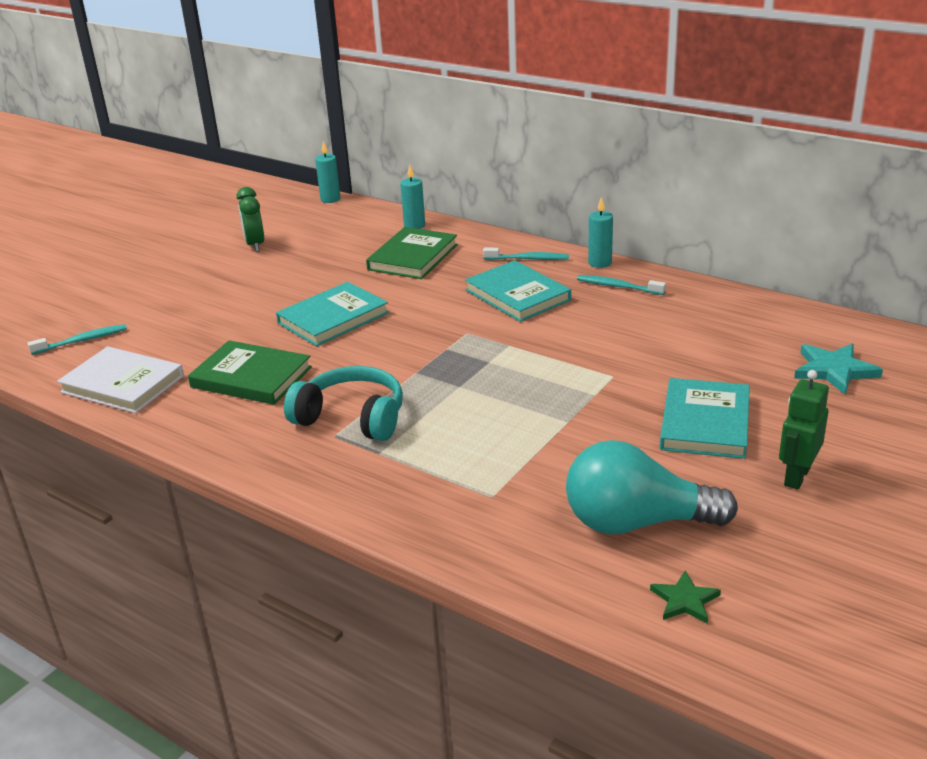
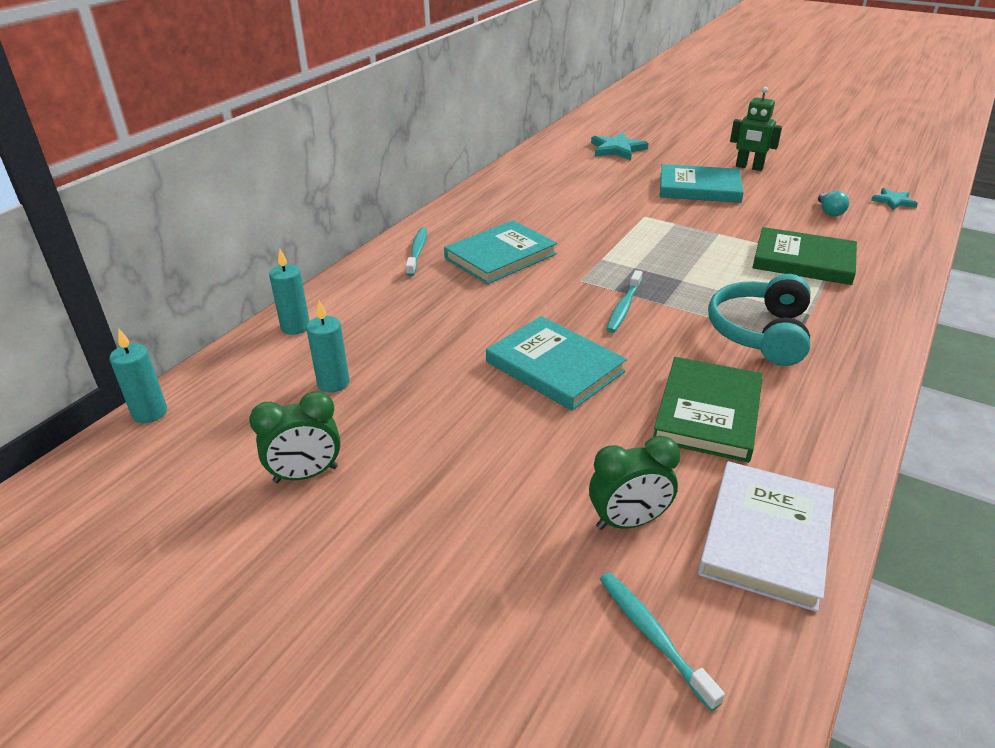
camera: 95 degrees left, 5 degrees up
(163, 338) = (628, 521): none -> green clock
(413, 257) = (394, 322): green book -> green book (803, 260)
(600, 263) = (435, 218): turquoise candle -> turquoise candle (333, 383)
(618, 286) = (486, 211): turquoise toothbrush -> turquoise toothbrush (623, 307)
(637, 522) = (829, 212): turquoise light bulb -> turquoise light bulb, size x0.40
(685, 600) = (893, 201): green star -> turquoise star

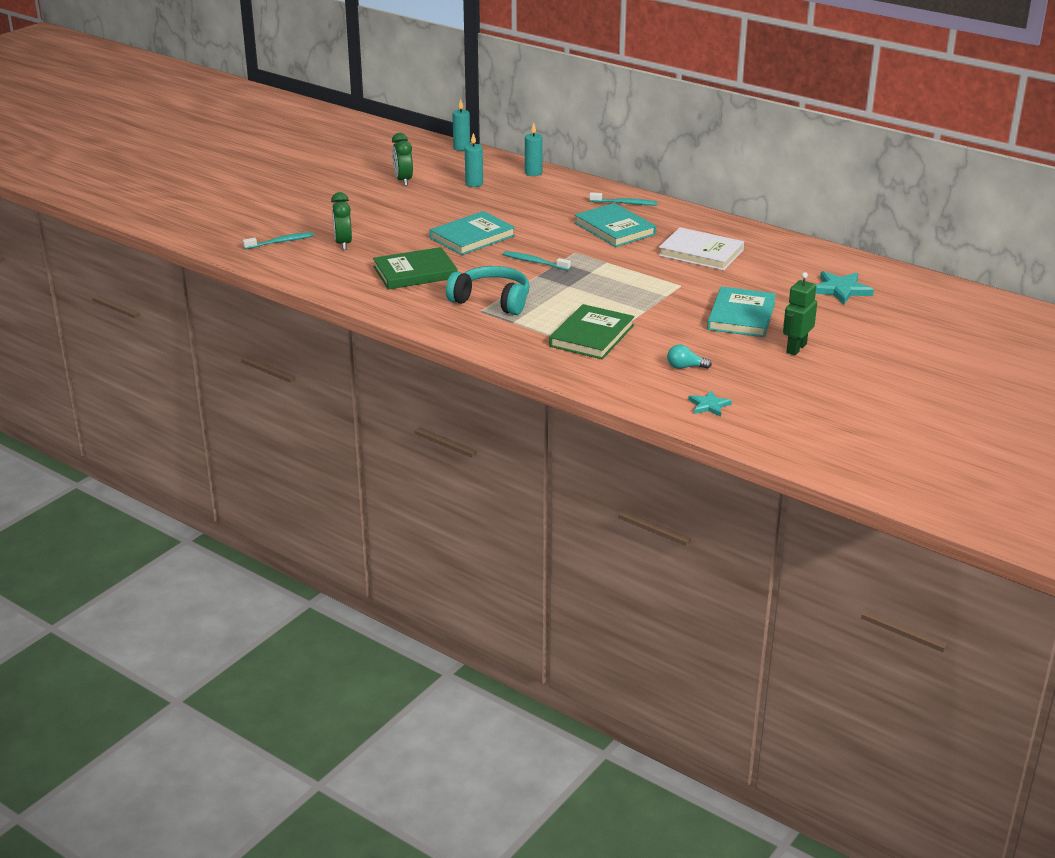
camera: 95 degrees right, 5 degrees down
(708, 413) = (415, 272): green book -> green book turned 45 degrees counterclockwise
(766, 537) = (320, 272): white book -> white book (701, 253)

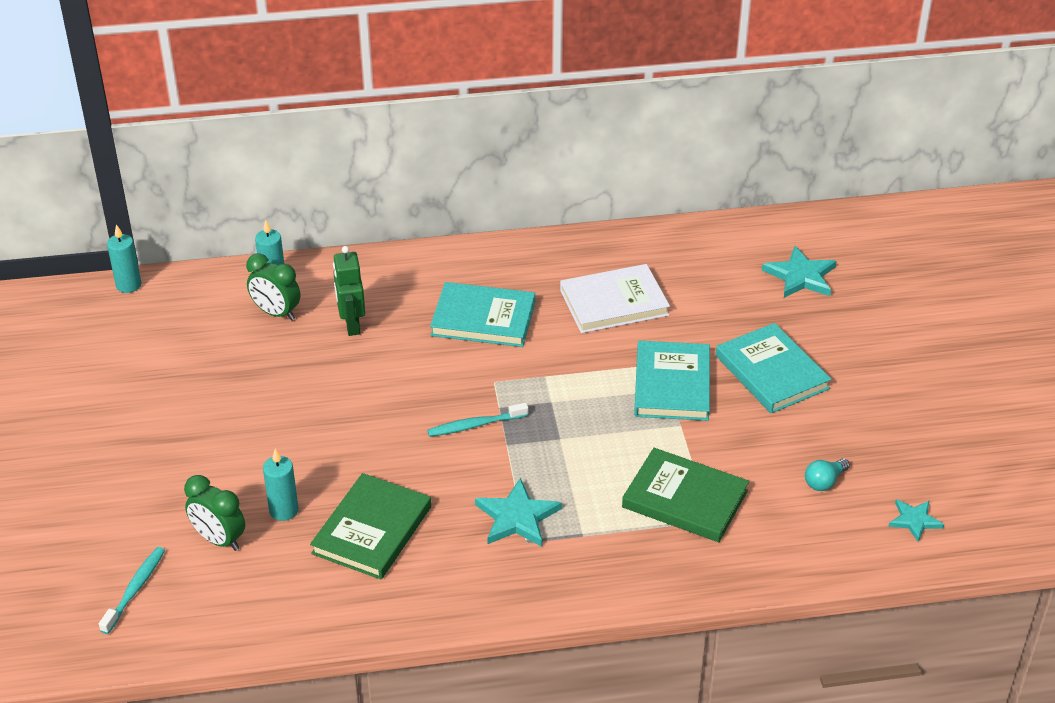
camera: 45 degrees left, 10 degrees up
(403, 181) = (137, 384): green clock -> green clock (276, 313)
(472, 237) = (353, 428): turquoise book -> turquoise book (672, 385)
(474, 184) = (230, 338): turquoise candle -> turquoise candle (284, 510)
(492, 301) = (517, 517): turquoise headphones -> turquoise star
(592, 336) = (685, 499): green book -> green book turned 45 degrees counterclockwise
(625, 203) = (439, 272): turquoise toothbrush -> none
(796, 348) = (874, 385): green robot -> green robot (351, 325)

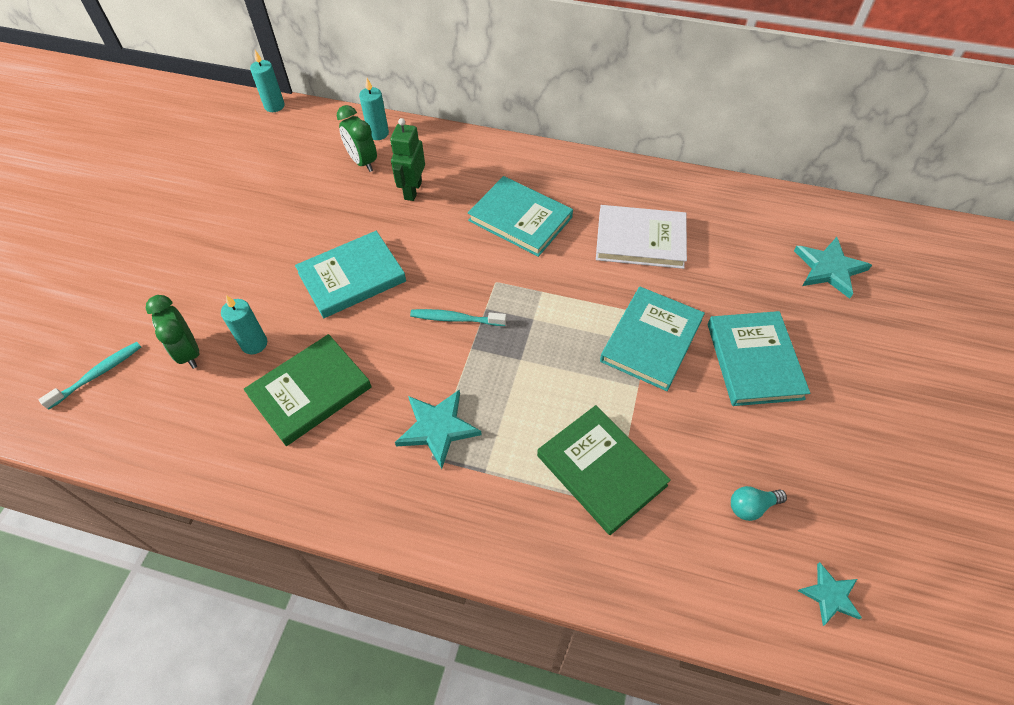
camera: 25 degrees right, 15 degrees up
(343, 422) = (352, 277): none -> turquoise book

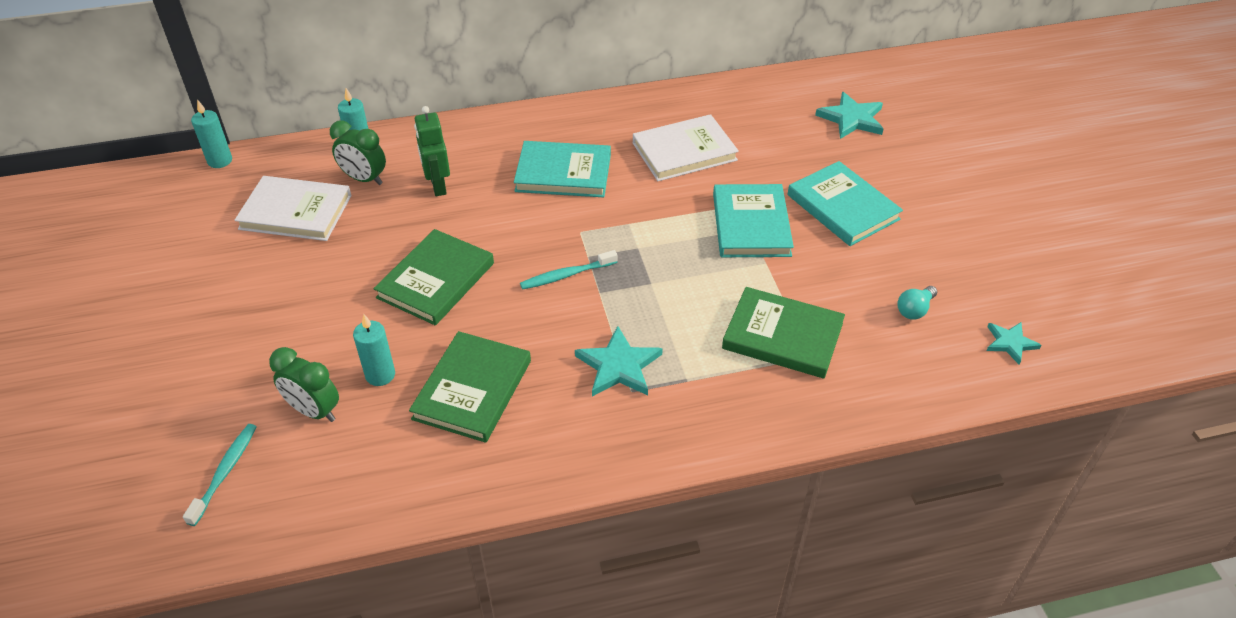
camera: 30 degrees left, 10 degrees down
(295, 171) = (295, 212): none -> white book
(352, 277) = (436, 280): turquoise book -> green book

